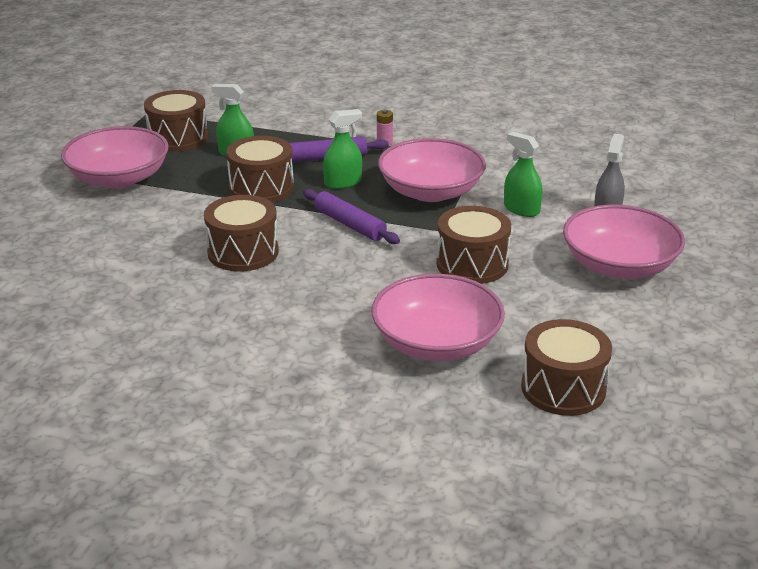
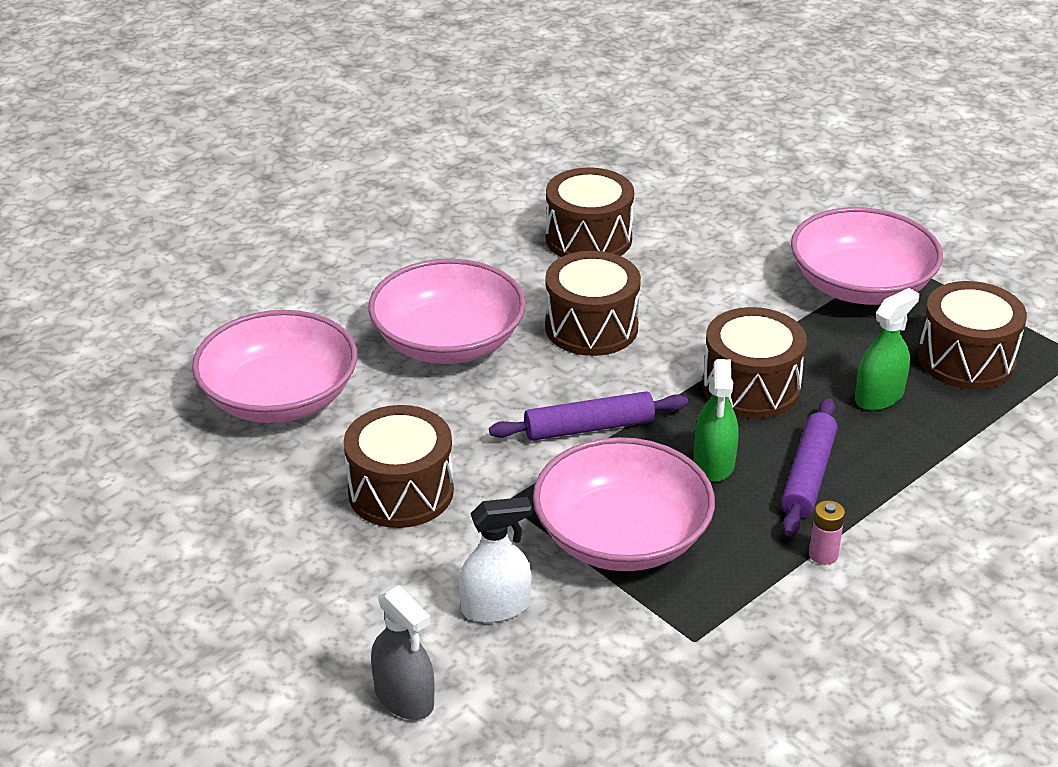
camera: 120 degrees right, 5 degrees up
(521, 209) = (495, 607): green spray bottle -> white spray bottle
(563, 388) = (114, 450): brown drum -> brown drum (588, 239)
(619, 265) = (267, 627): pink bowl -> pink bowl (448, 342)

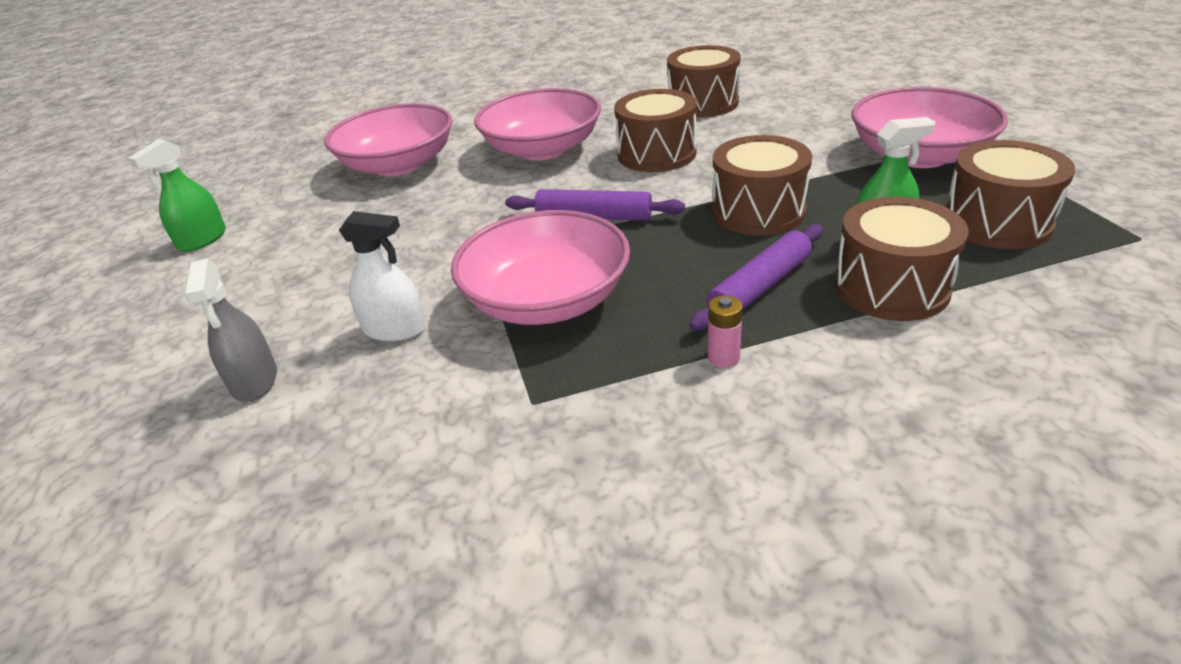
camera: 30 degrees right, 0 degrees up
(401, 491) = (413, 233): brown drum -> brown drum (891, 287)
(714, 463) = (678, 260): green spray bottle -> green spray bottle (202, 239)

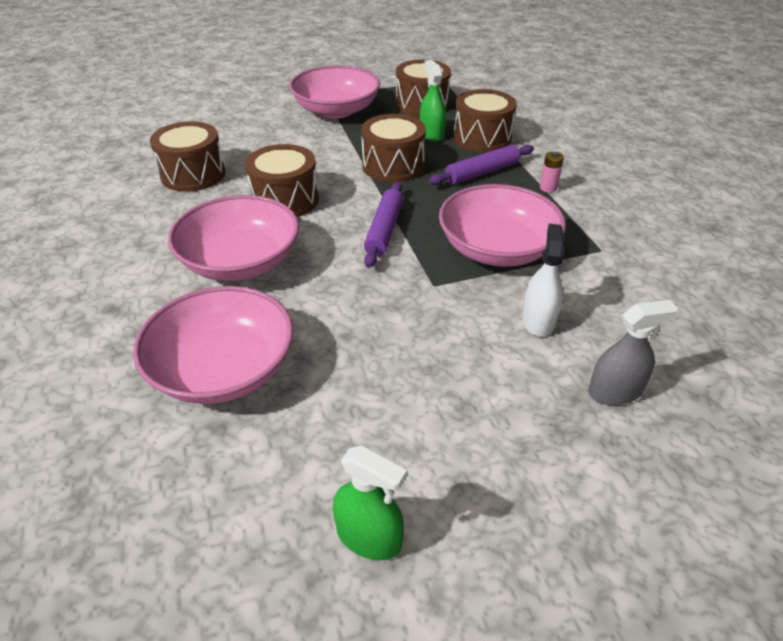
camera: 95 degrees left, 5 degrees up
(760, 287) = (482, 172): purple rolling pin -> purple rolling pin turned 75 degrees counterclockwise

